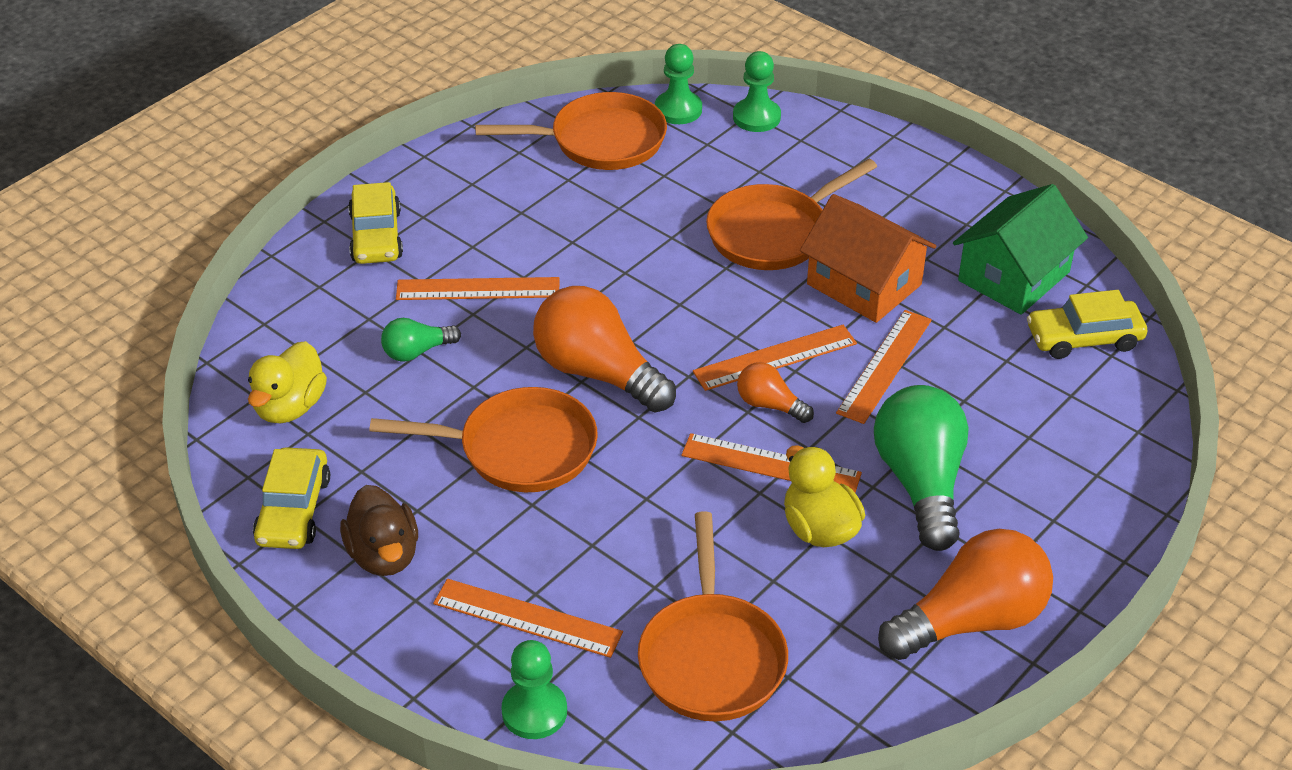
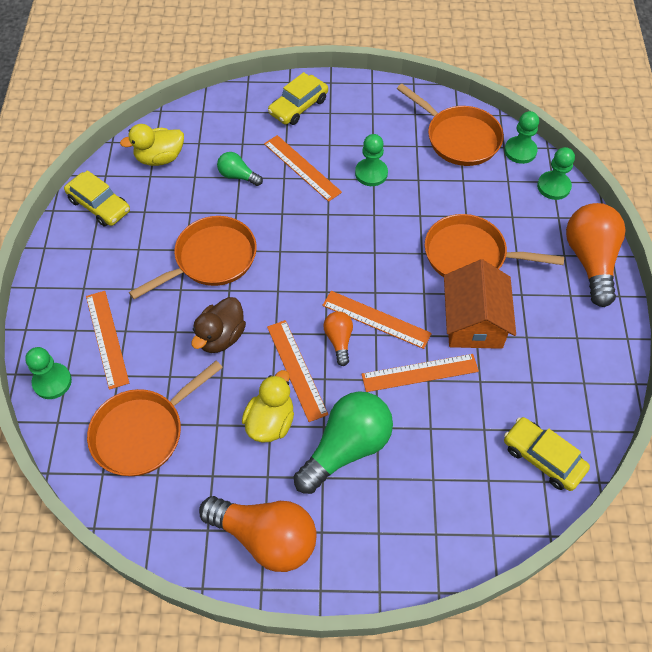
camera: 50 degrees right, 15 degrees up
(293, 510) = (99, 205): yellow car -> yellow car turned 105 degrees counterclockwise
(384, 555) = (100, 257): brown duck -> brown duck (221, 337)
(519, 449) = (211, 259): orange pan -> orange pan turned 90 degrees counterclockwise
(561, 238) = (371, 173): none -> green pawn
(597, 372) = (291, 253): orange light bulb -> orange light bulb (590, 260)
(1013, 276) = (558, 389): green house -> none

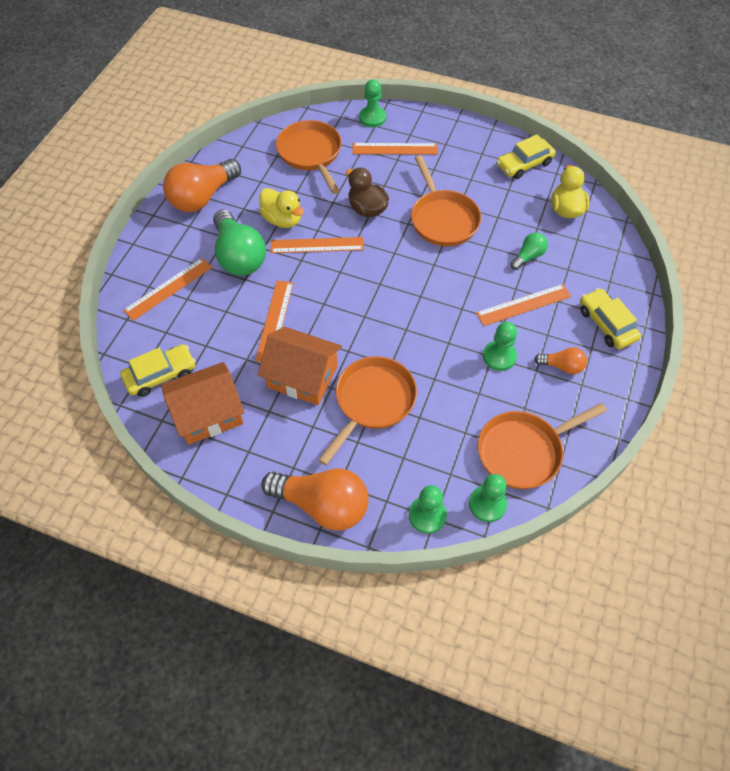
camera: 110 degrees right, 0 degrees up
(339, 340) = (329, 278): orange light bulb -> orange light bulb (562, 366)
(376, 319) = (337, 308): orange ruler -> orange ruler (168, 288)
(560, 389) = (208, 414): none -> orange house

